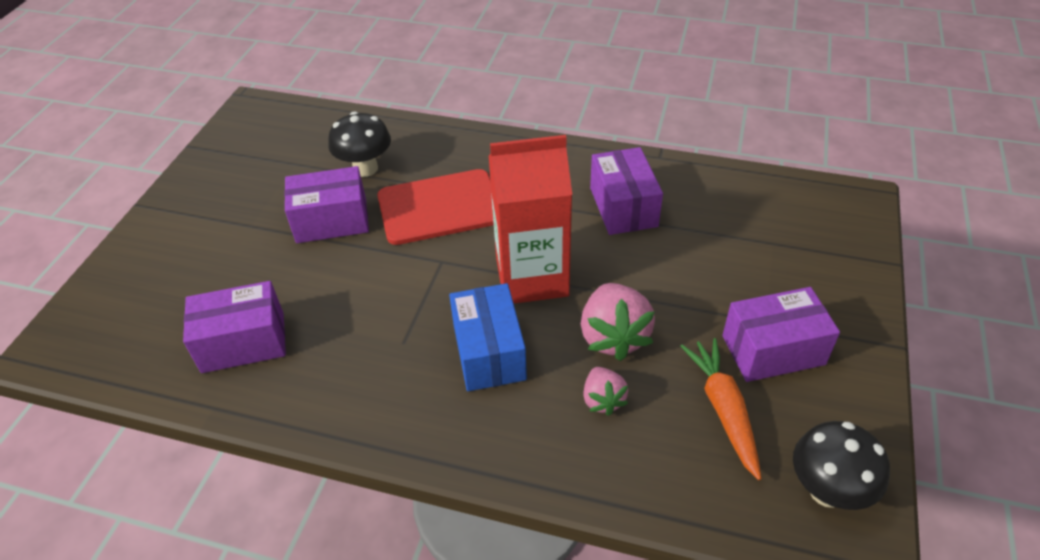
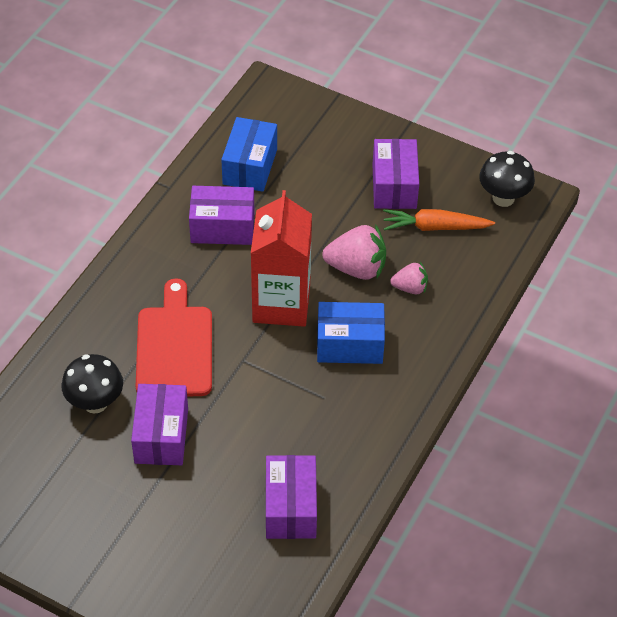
camera: 80 degrees left, 5 degrees up
(725, 210) = (250, 166): none -> blue box

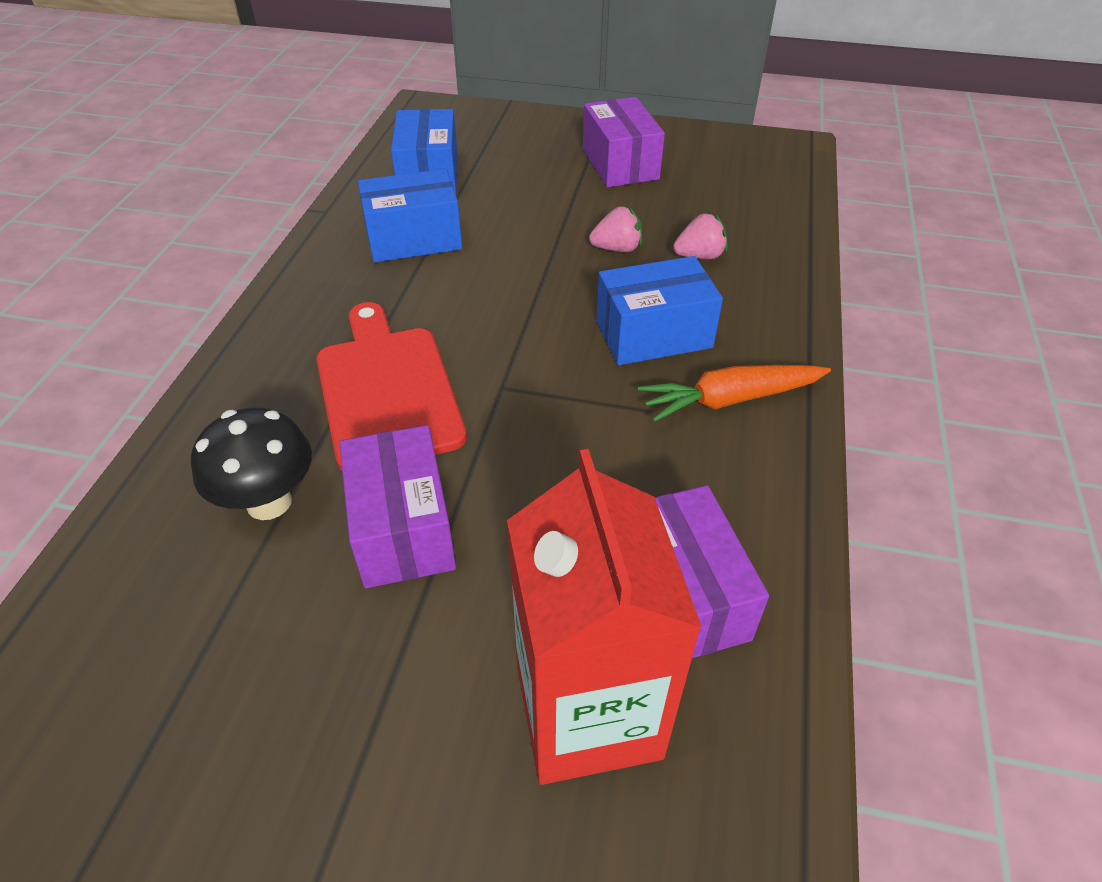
camera: 15 degrees left, 5 degrees down
(222, 227) = (414, 239): purple box -> blue box
(281, 304) = (531, 306): red carton -> red carton (588, 712)
(356, 268) = (617, 248): pink strawberry -> pink strawberry, size x0.58
(435, 227) = (693, 192): orange carrot -> orange carrot (730, 399)
(503, 198) = (756, 154): black mushroom -> none

